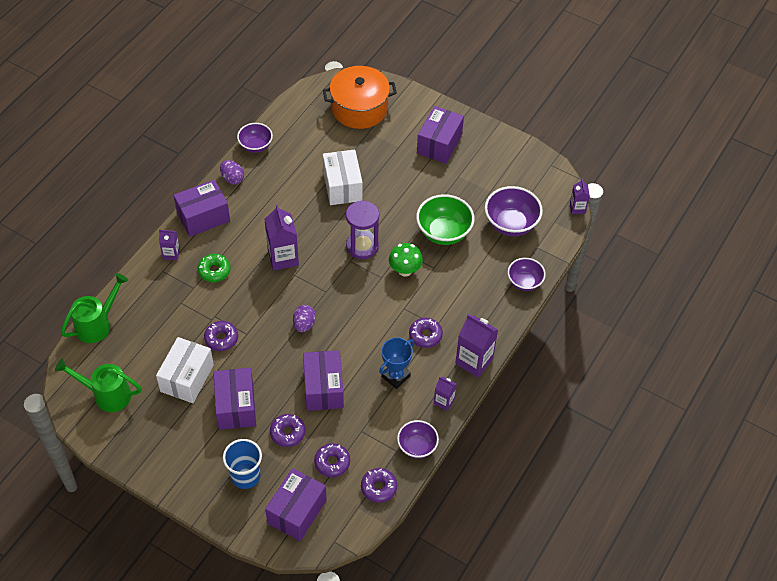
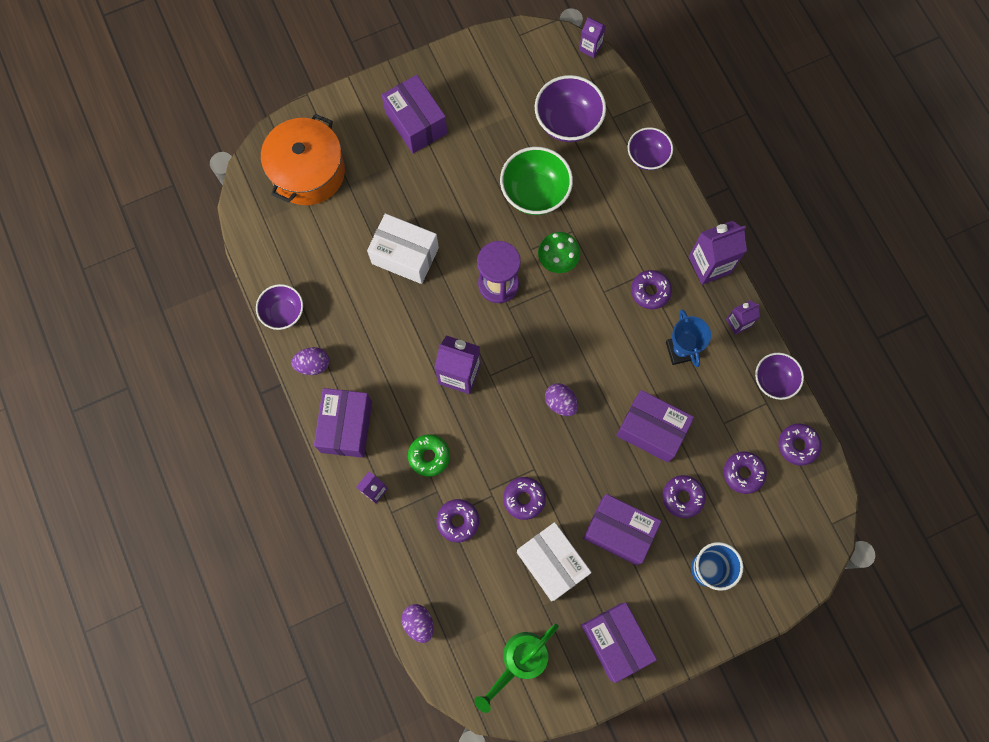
camera: 55 degrees left, 20 degrees up
(97, 324) = (419, 623): green watering can -> purple egg
(180, 310) = (458, 521): none -> purple donut
(297, 511) = (778, 541): purple box -> purple box (615, 641)

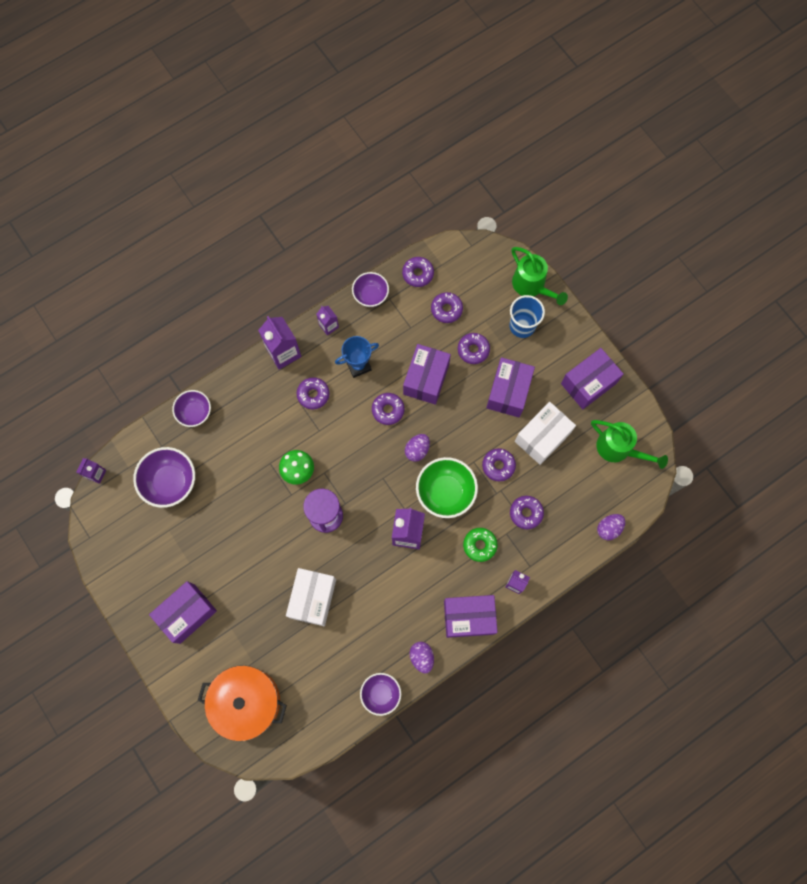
camera: 100 degrees left, 0 degrees up
(535, 193) = (240, 499): green bowl -> green bowl (445, 492)
(617, 376) = (388, 410): none -> purple donut
(763, 594) = (532, 286): none -> green watering can

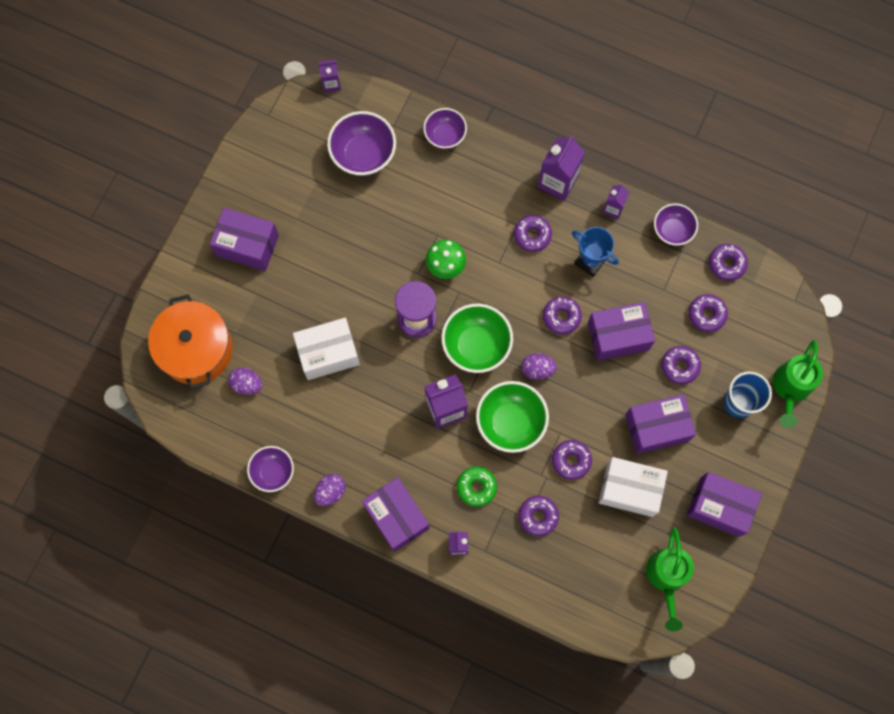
camera: 60 degrees right, 0 degrees up
(373, 484) = (476, 345): none -> green bowl
(608, 528) = (573, 612): purple egg -> purple egg (247, 384)

